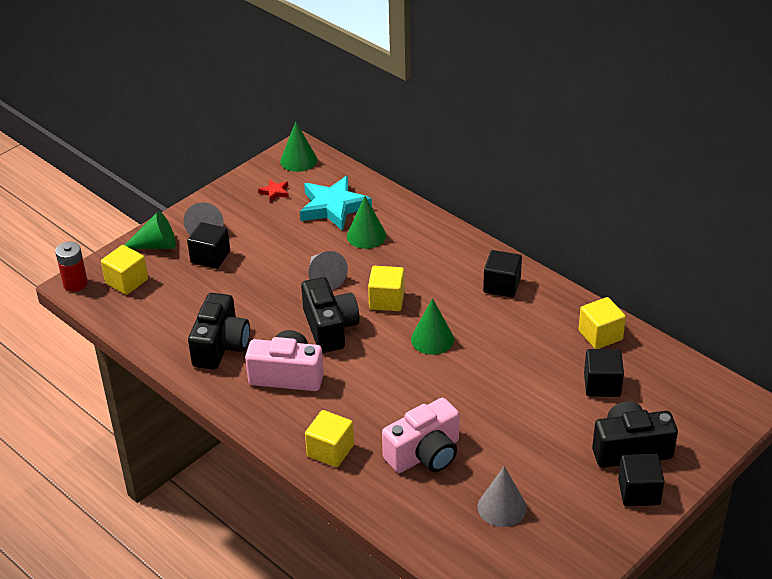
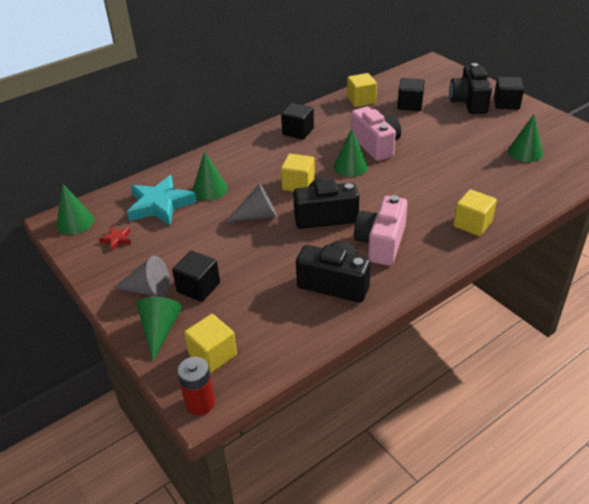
camera: 80 degrees left, 0 degrees up
(425, 454) = (475, 179): pink camera -> pink camera (376, 145)
(502, 507) = (525, 152): grey cone -> green cone

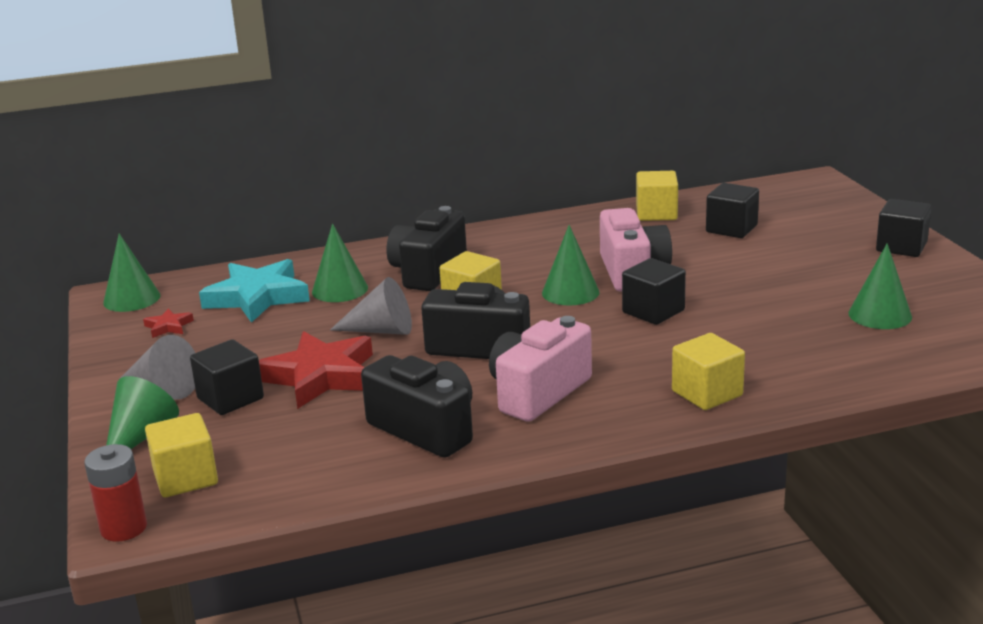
camera: 20 degrees right, 15 degrees down
(244, 258) = (321, 376): none -> red star
(298, 132) = (525, 239): black cube -> black cube (653, 311)
(469, 102) = (836, 237): black camera -> black camera (428, 272)

